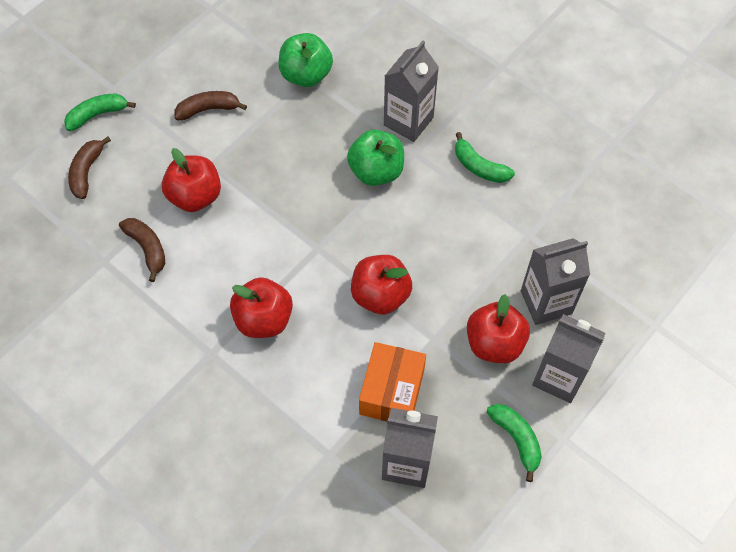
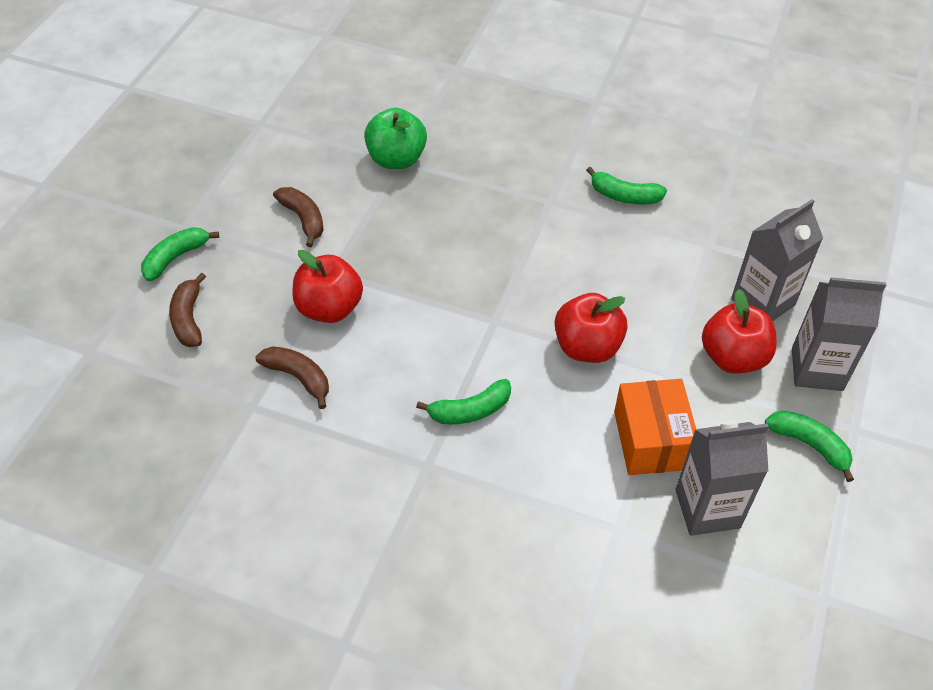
camera: 20 degrees left, 10 degrees down
(208, 109) = (303, 219): brown banana -> brown banana turned 90 degrees clockwise
(264, 319) = (470, 410): red apple -> green banana
(376, 171) = (519, 229): green apple -> none
(408, 121) = (528, 174): grey carton -> none

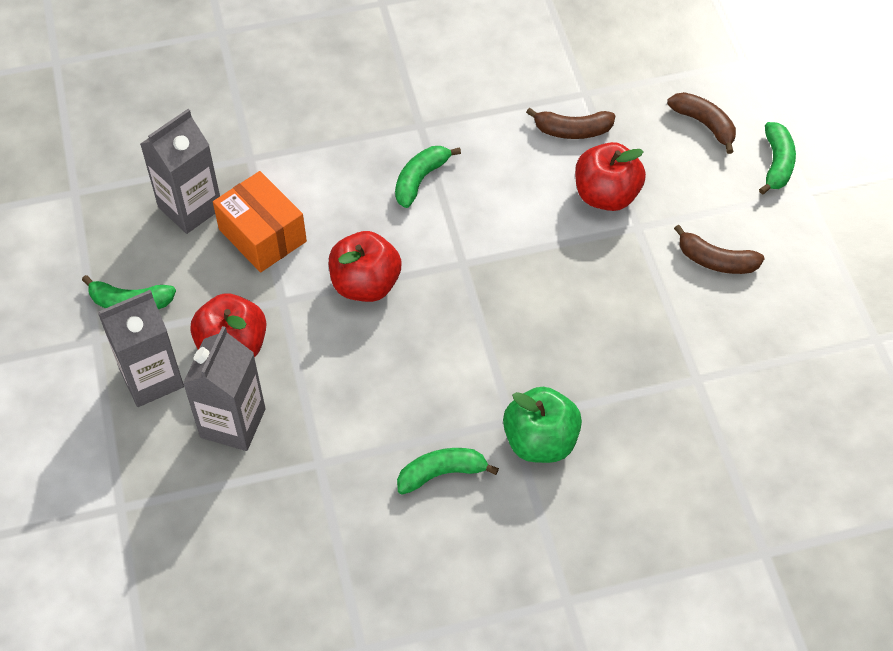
camera: 145 degrees right, 5 degrees up
(397, 159) = (702, 378): green apple -> green apple (540, 441)

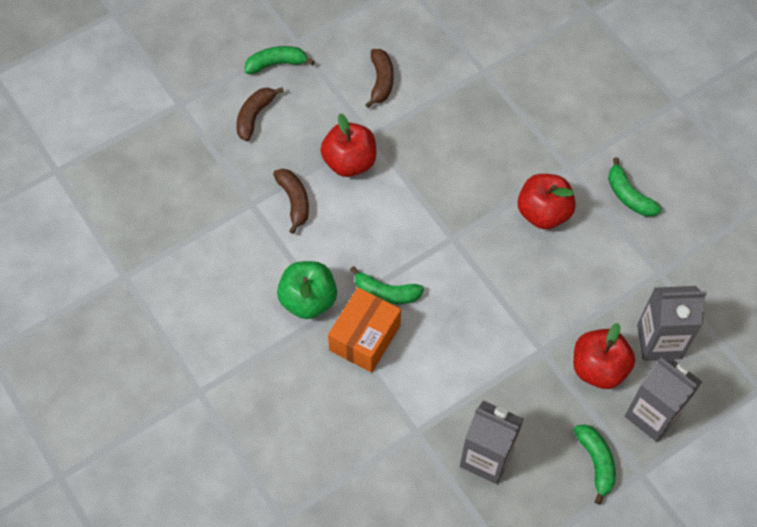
camera: 110 degrees left, 5 degrees up
(262, 235) = (489, 389): orange box -> orange box (365, 338)
(365, 284) = (501, 297): red apple -> red apple (543, 213)
(540, 441) = (575, 146): green apple -> green apple (308, 300)

